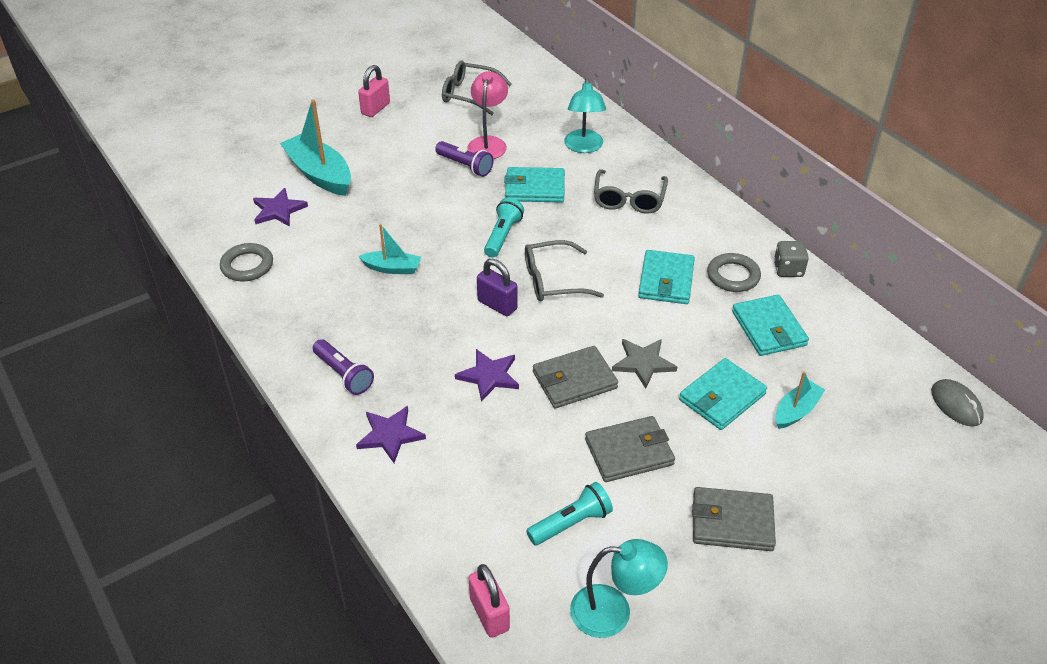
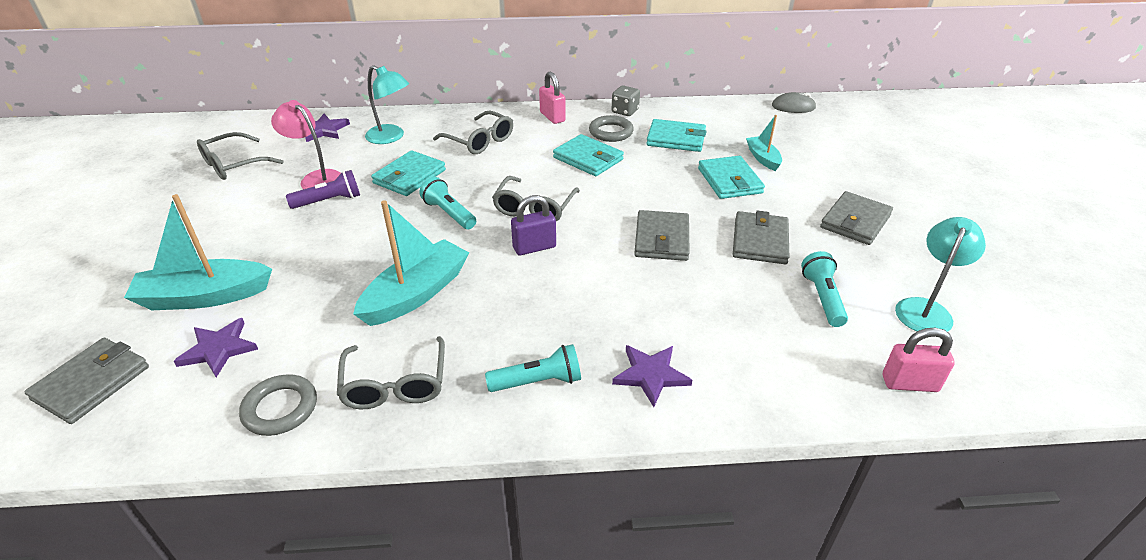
camera: 60 degrees left, 5 degrees down
(222, 180) = (92, 383): none -> grey wallet
(297, 305) = (395, 384): none -> grey glasses
(344, 374) = (538, 381): purple flashlight -> turquoise flashlight
(375, 109) = (161, 224): pink padlock -> pink padlock (552, 117)
(392, 268) = (416, 294): turquoise boat -> turquoise boat, size x1.81
(489, 376) = (620, 283): purple star -> purple star (324, 130)
(643, 363) = (668, 200): grey star -> none

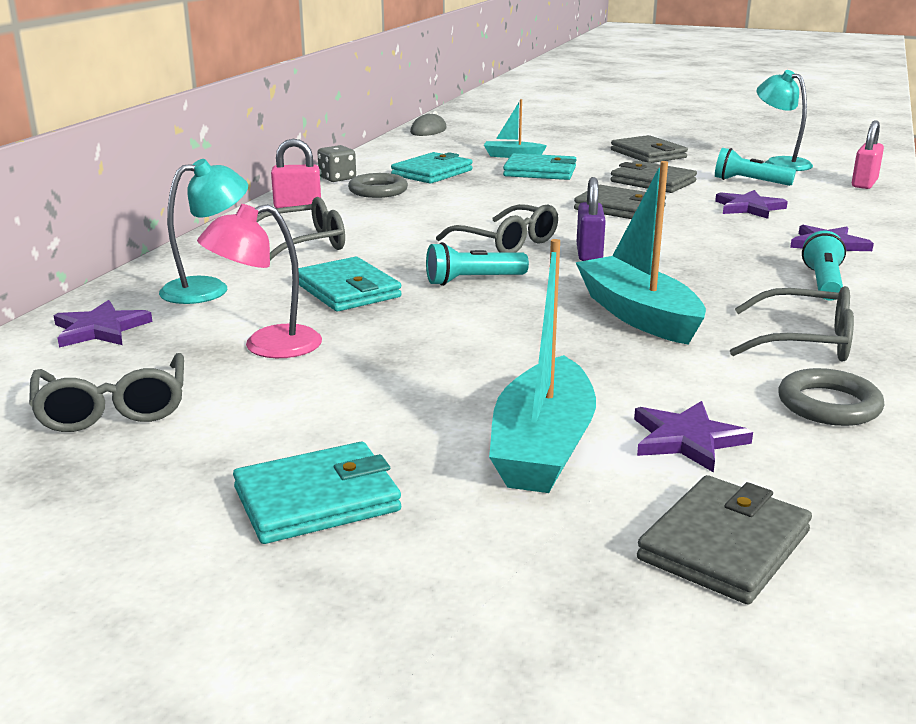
camera: 65 degrees left, 15 degrees down
(92, 383) = (724, 545): grey wallet -> grey wallet turned 75 degrees clockwise
(329, 201) = (351, 343): purple flashlight -> none
(588, 159) = (425, 207): turquoise wallet -> turquoise wallet (317, 500)
(730, 309) = (749, 208): none -> purple star

